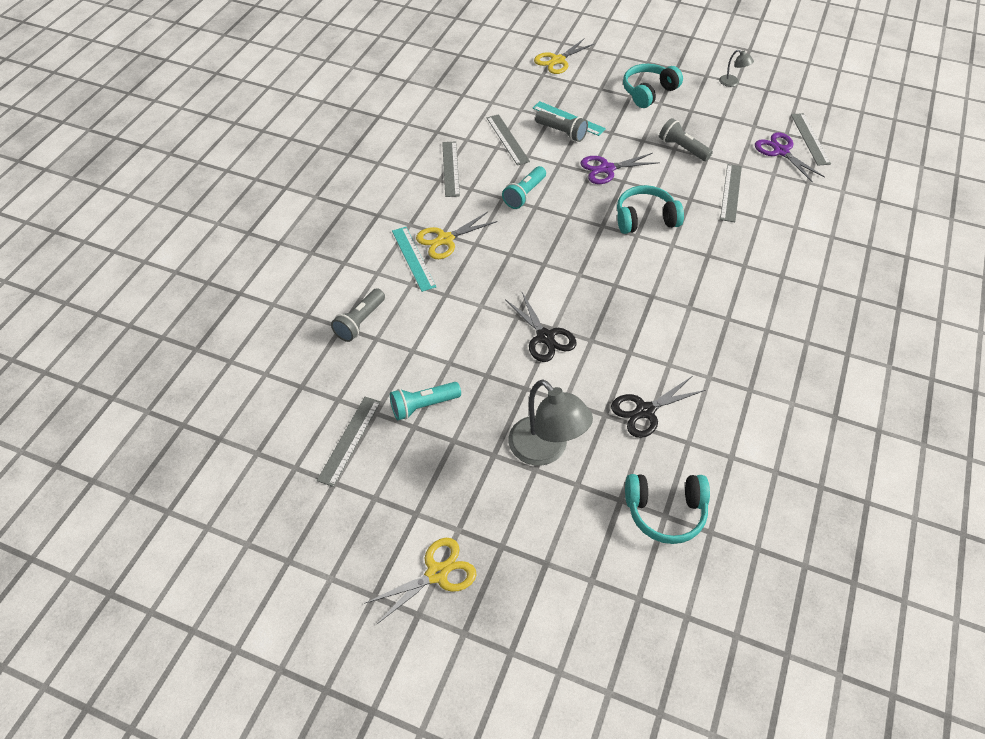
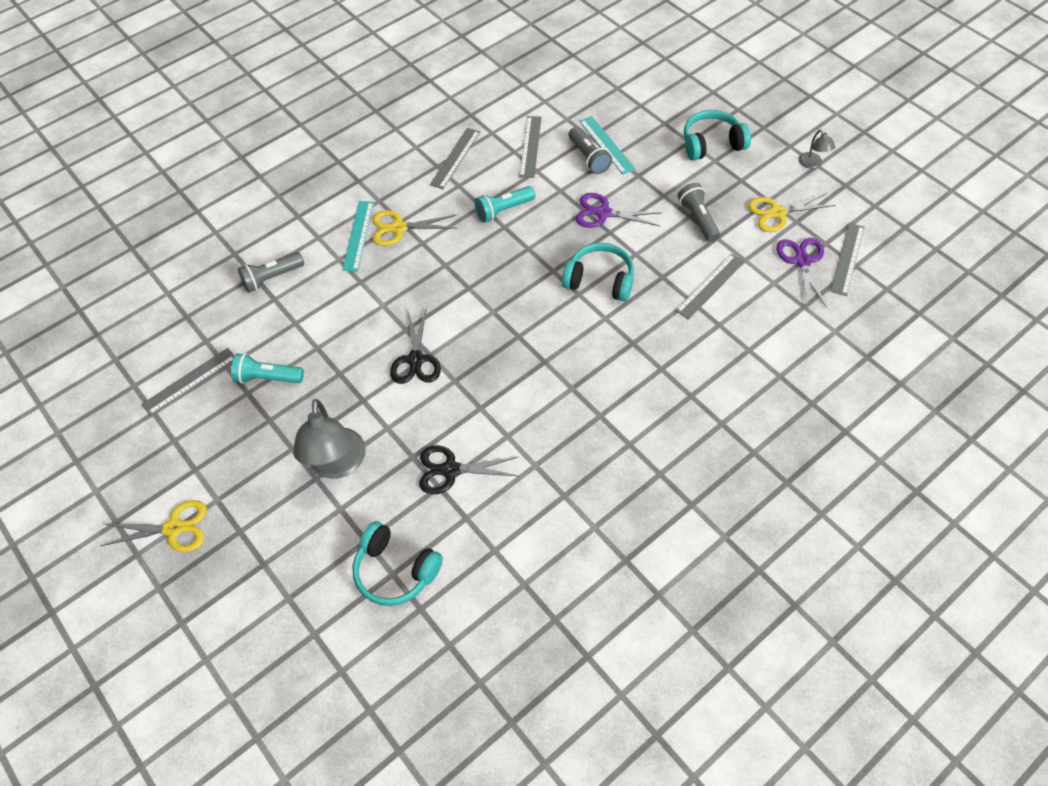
camera: 30 degrees right, 5 degrees up
(557, 60) = (644, 77): yellow scissors -> yellow scissors (777, 213)

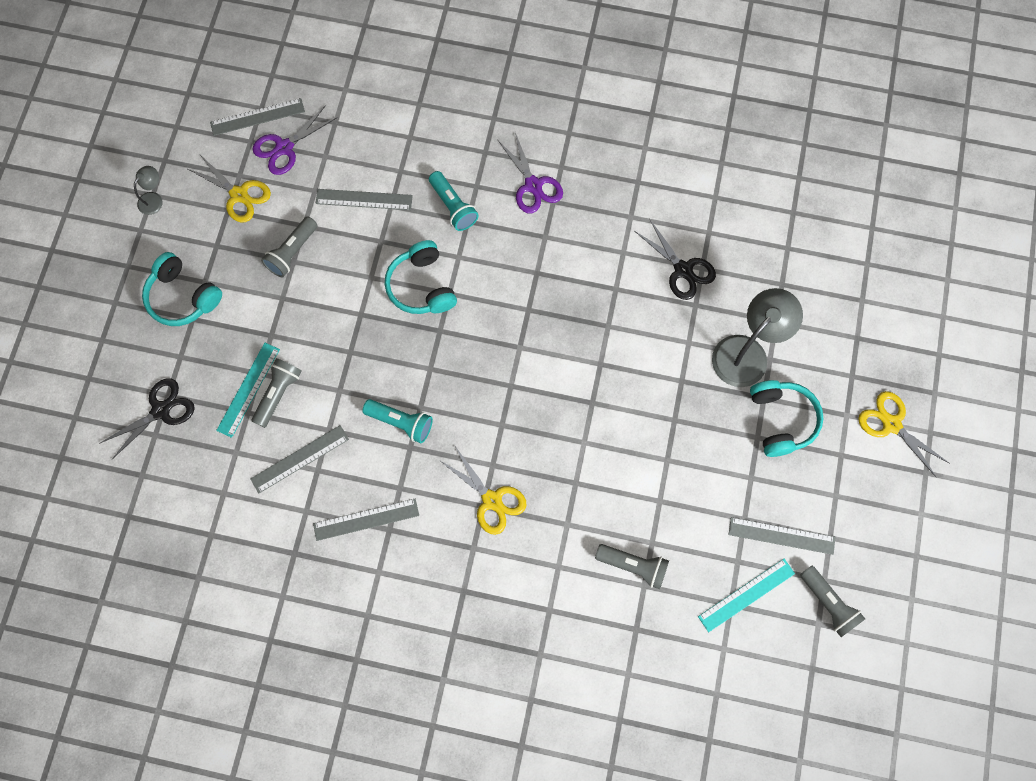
camera: 130 degrees left, 15 degrees up
(118, 375) = (828, 603): none -> grey flashlight
(268, 378) = (725, 474): turquoise flashlight -> turquoise flashlight (453, 206)
(358, 235) = (528, 530): turquoise ruler -> turquoise ruler (746, 595)
(395, 570) = (783, 247): turquoise headphones -> turquoise headphones (781, 420)
(416, 360) = (614, 370): black scissors -> black scissors (161, 410)
(603, 213) = (341, 334): purple scissors -> purple scissors (533, 185)

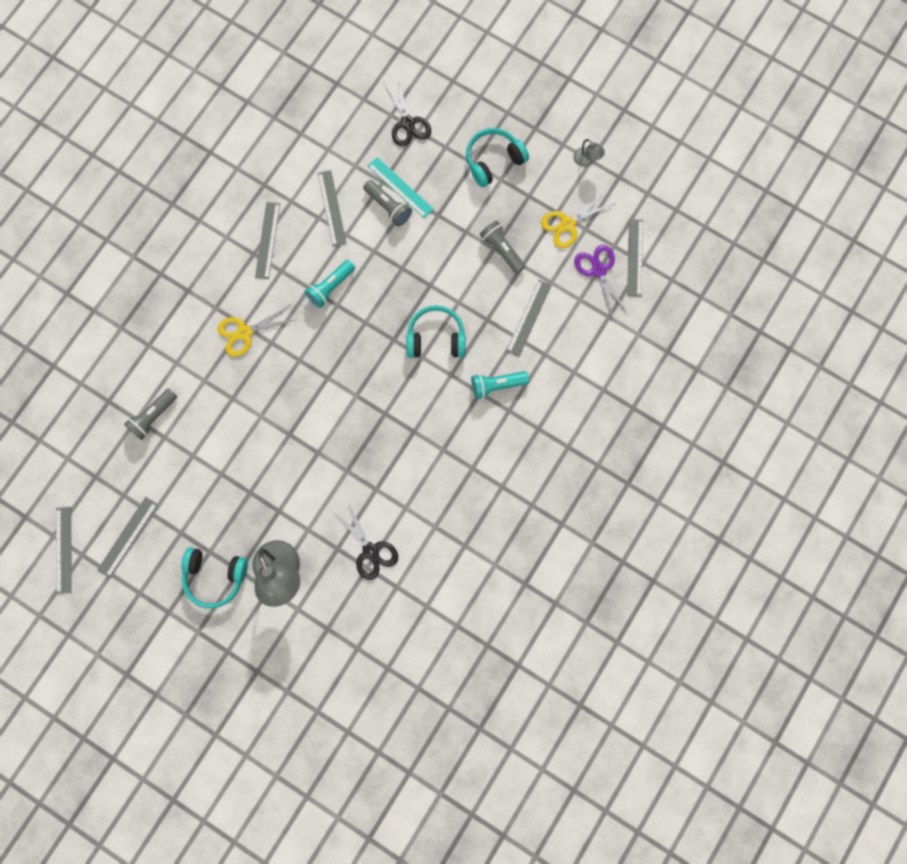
camera: 110 degrees right, 5 degrees up
(533, 185) = (492, 457): purple scissors -> none
(683, 270) = (371, 551): black scissors -> black scissors turned 105 degrees counterclockwise
(746, 595) = (96, 491): turquoise ruler -> none
(828, 603) = (64, 550): grey flashlight -> grey ruler
(891, 424) = (175, 665): yellow scissors -> none

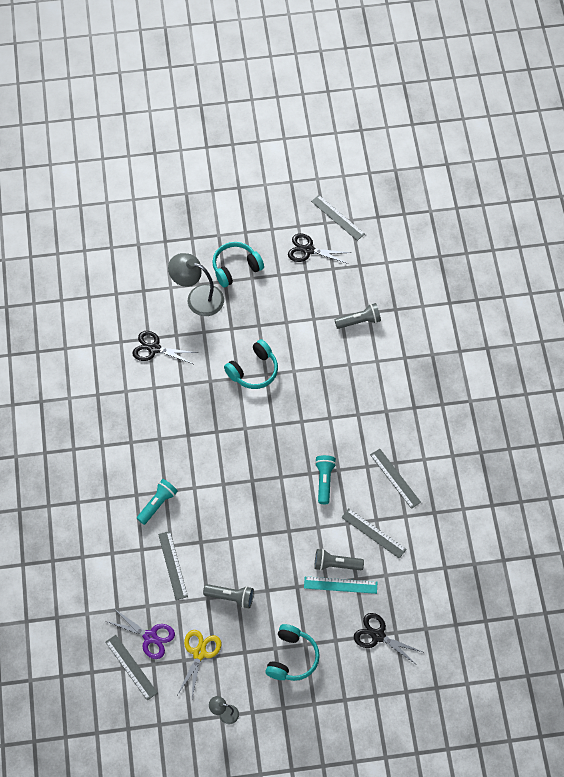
camera: 140 degrees right, 15 degrees down
(127, 536) = (308, 250): grey ruler -> black scissors
(153, 417) = (359, 321): grey flashlight -> grey flashlight turned 75 degrees clockwise
(244, 333) = (352, 410): yellow scissors -> none
(436, 338) = (224, 503): turquoise headphones -> turquoise headphones (253, 370)

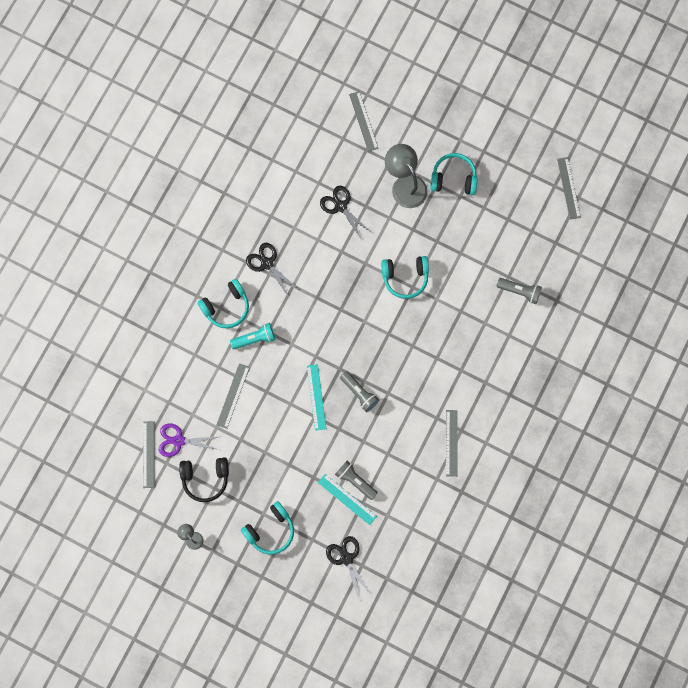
camera: 35 degrees right, 15 degrees up
(112, 494) = (226, 307): none -> turquoise headphones
(150, 637) = (178, 441): purple scissors -> purple scissors turned 120 degrees clockwise
(199, 653) = (205, 478): yellow scissors -> black headphones
(231, 597) = (258, 451): grey flashlight -> grey flashlight (359, 393)
(249, 517) = (316, 397): none -> turquoise ruler
(308, 250) = (523, 201): black scissors -> black scissors (267, 263)
(324, 481) = (395, 407): turquoise flashlight -> none
(373, 533) = (402, 476): grey ruler -> grey ruler (363, 121)

